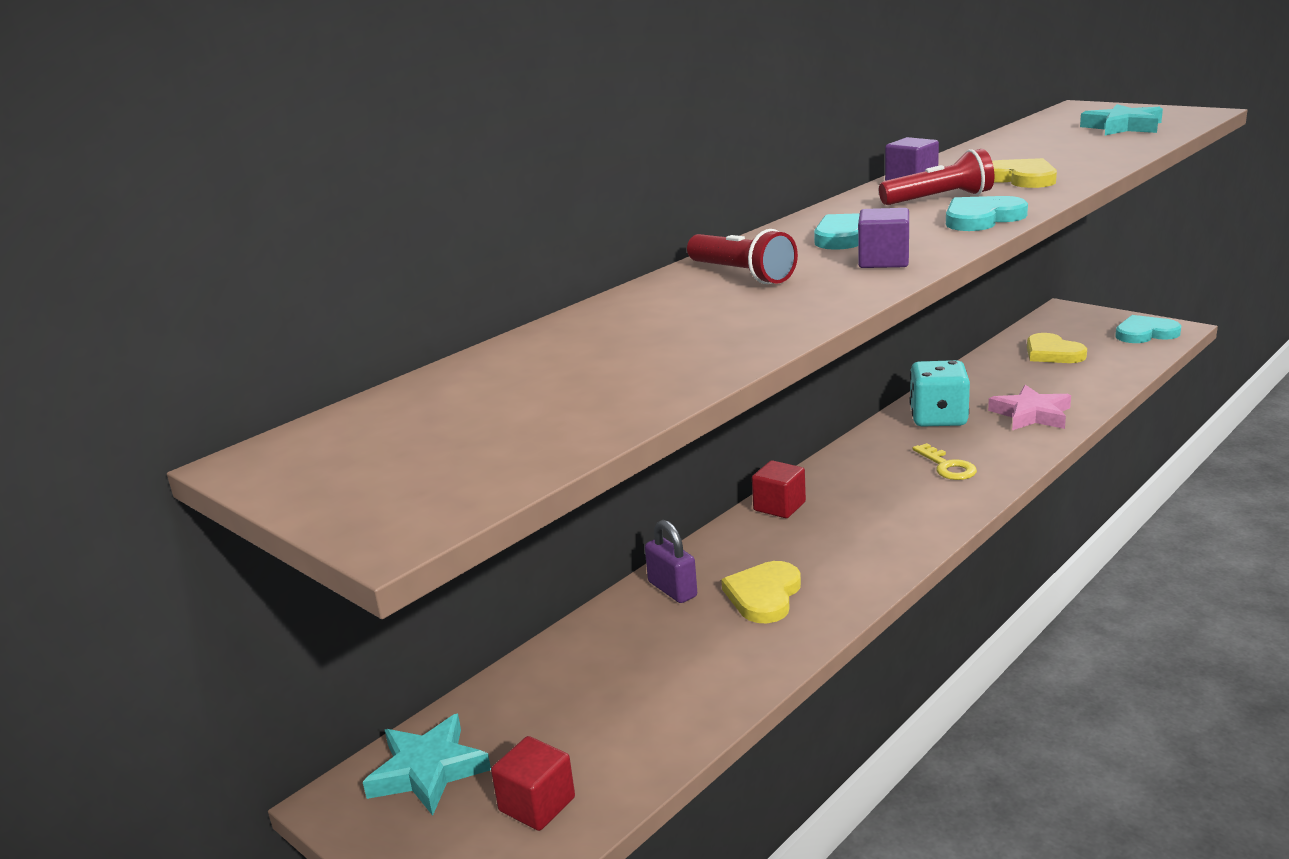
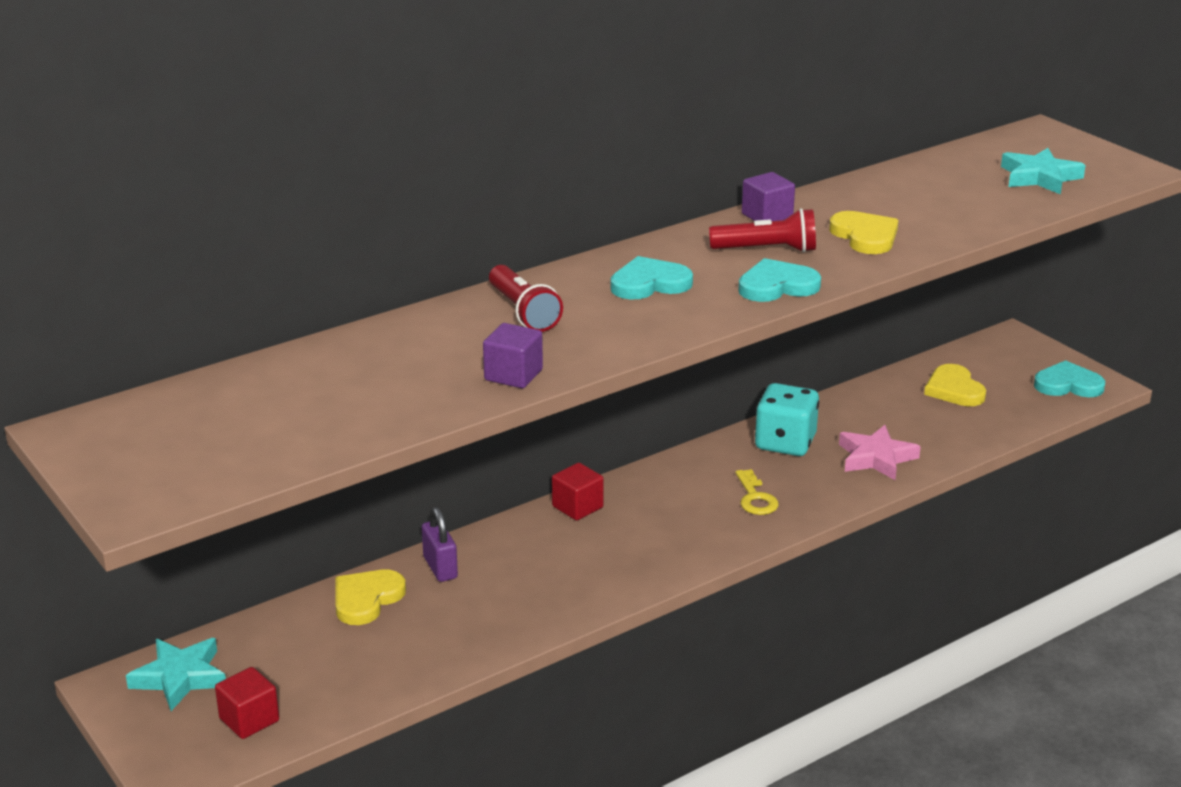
camera: 10 degrees right, 5 degrees up
(764, 595) = (513, 589): yellow heart -> yellow heart (366, 599)
(883, 261) = (648, 322): purple cube -> purple cube (513, 375)

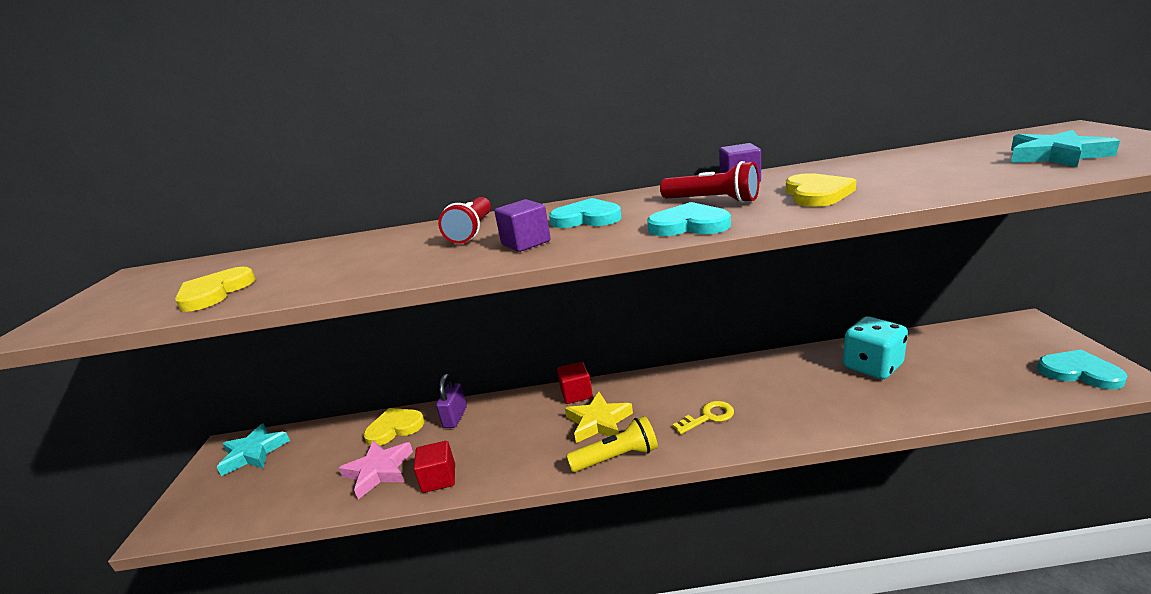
camera: 35 degrees right, 5 degrees down
(249, 720) = (242, 498): red cube -> red cube (439, 478)
(513, 375) = (392, 272): purple cube -> purple cube (526, 243)
(636, 531) = (598, 422): none -> yellow star
(689, 559) = (616, 457): none -> yellow flashlight
(755, 498) = (708, 417): yellow key -> yellow key turned 135 degrees counterclockwise
(785, 443) = (765, 376): turquoise dice -> turquoise dice (872, 366)
(876, 458) = (838, 404): pink star -> pink star (379, 471)
(954, 389) = (947, 358): yellow heart -> yellow heart (214, 293)

